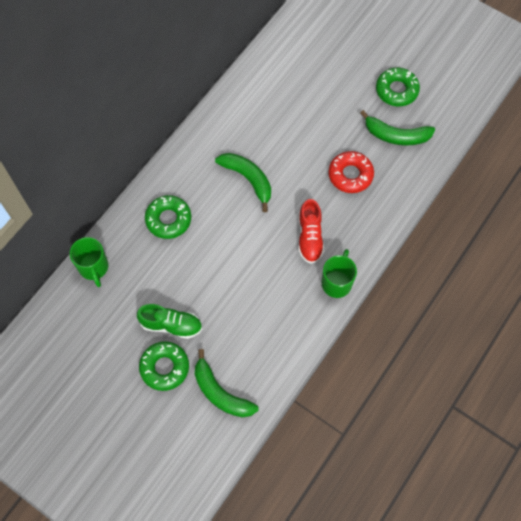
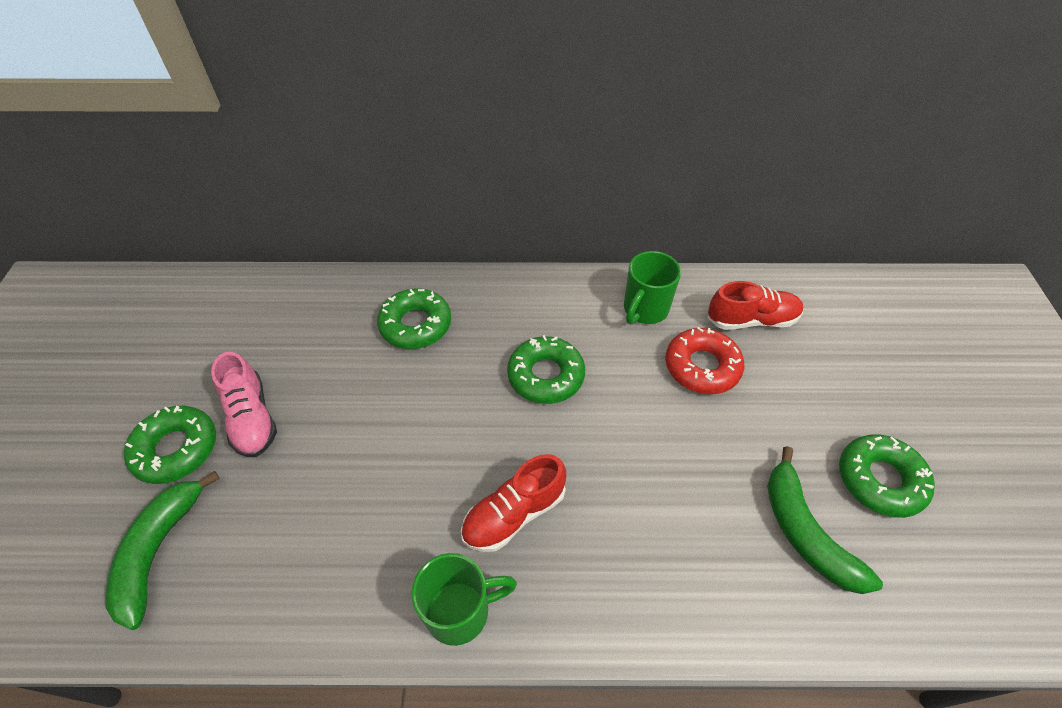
camera: 55 degrees right, 15 degrees down
(94, 268) = (295, 292): green mug -> green mug (644, 310)
(171, 325) = (252, 418): green shoe -> pink shoe
(248, 179) = (546, 376): green banana -> green donut
(287, 69) = (751, 320): none -> red shoe
(350, 175) = (670, 505): red donut -> red donut (702, 367)

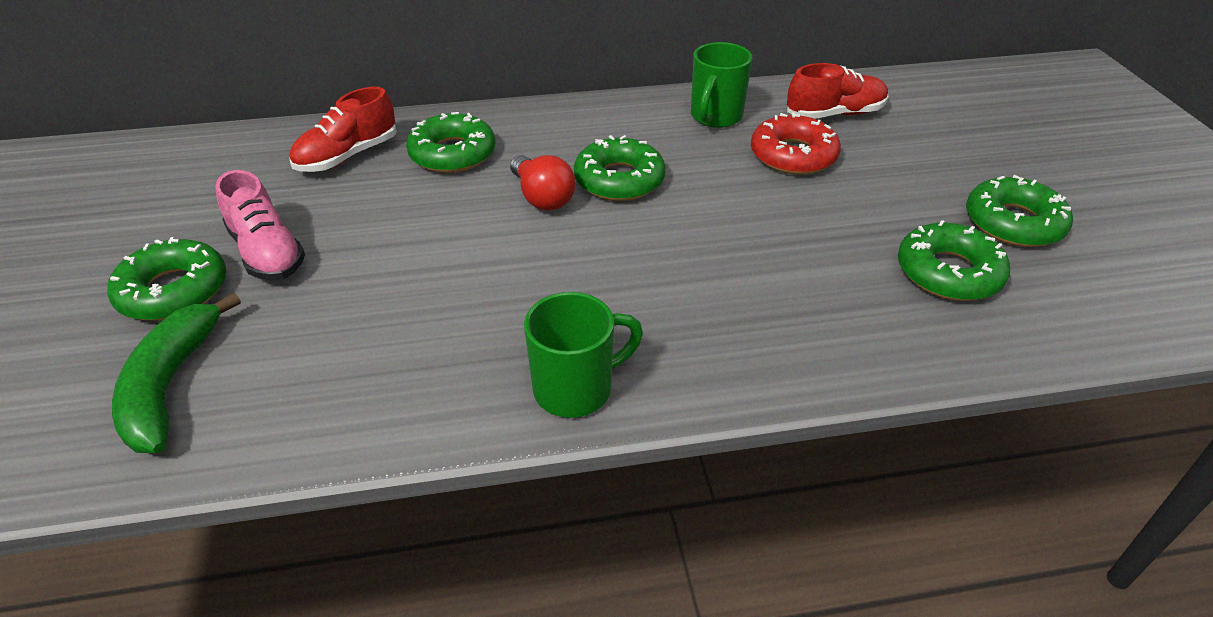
camera: 10 degrees left, 10 degrees down
(478, 387) = (542, 197): none -> red light bulb
(514, 514) = (616, 298): red shoe -> red shoe (347, 156)
(804, 532) = (948, 272): green banana -> green donut

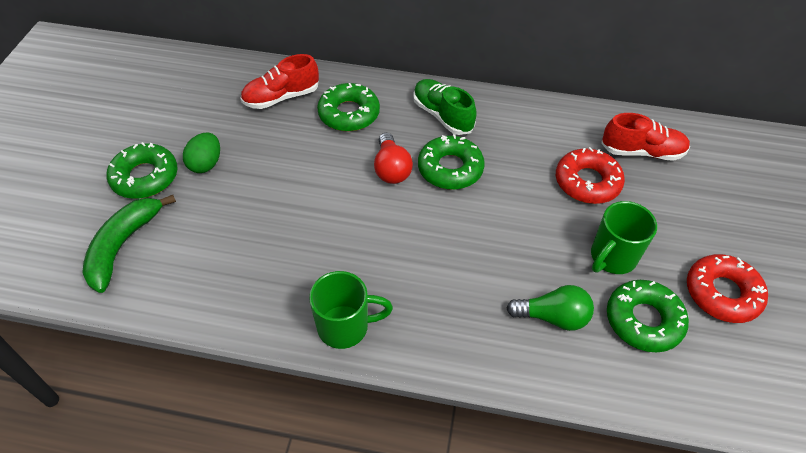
camera: 20 degrees right, 10 degrees up
(267, 253) = (206, 164): pink shoe -> green egg
(578, 130) = (442, 115): none -> green shoe
(715, 117) = (547, 130): green mug -> green mug (612, 257)
(842, 299) = (553, 317): none -> green light bulb
(1013, 223) = (722, 293): green donut -> red donut

